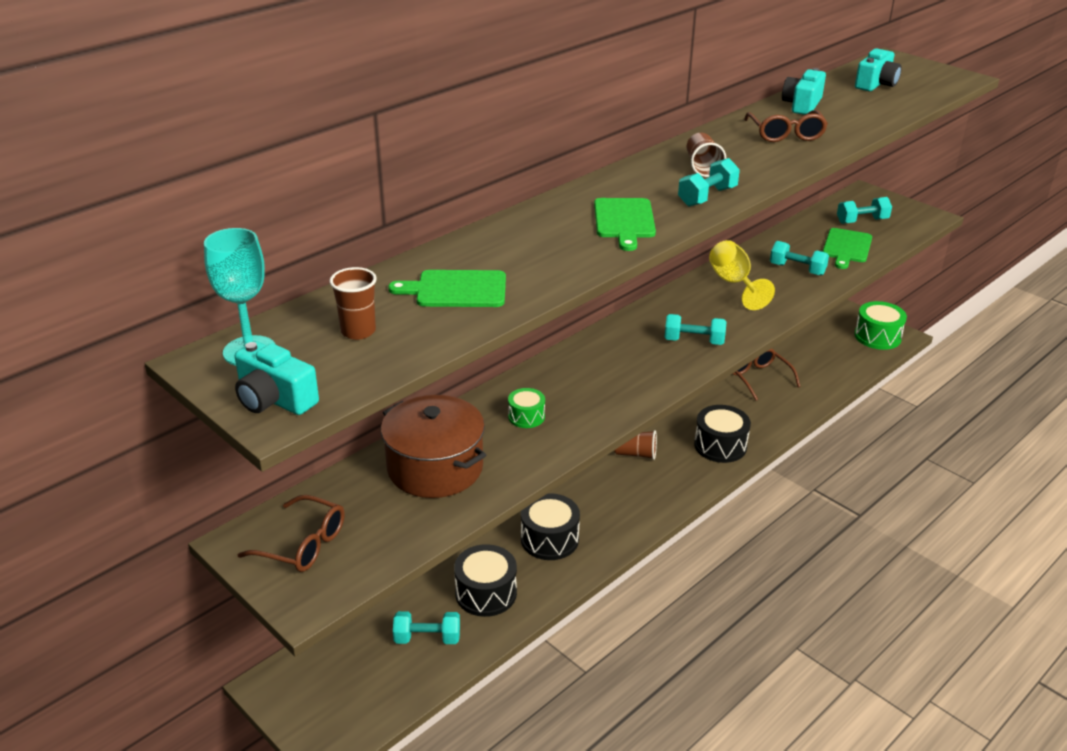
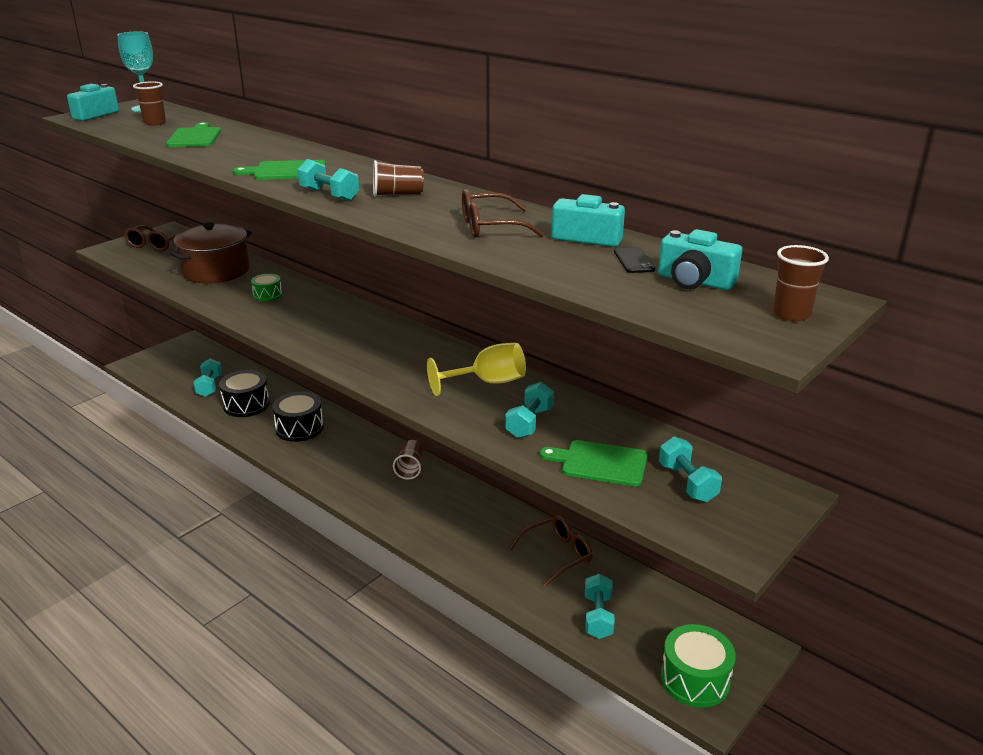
camera: 85 degrees right, 5 degrees down
(694, 341) = (371, 359): turquoise dumbbell -> turquoise dumbbell (598, 616)
(720, 445) = (426, 520): black drum -> none
(844, 96) = (634, 260): none -> black phone
(917, 68) = (791, 314): none -> brown cup

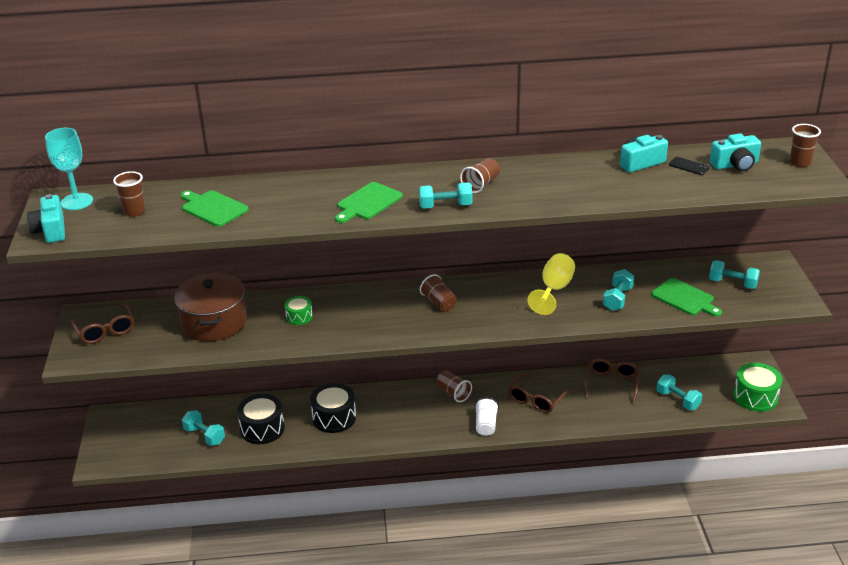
camera: 45 degrees left, 5 degrees up
(376, 339) = (439, 303): none -> brown cup
(388, 509) = (486, 425): none -> white cup
(490, 227) = (583, 181): brown glasses -> brown glasses (536, 399)
(529, 423) = (617, 299): turquoise dumbbell -> turquoise dumbbell turned 45 degrees clockwise
(600, 463) = (684, 298): green cutting board -> green cutting board turned 105 degrees counterclockwise

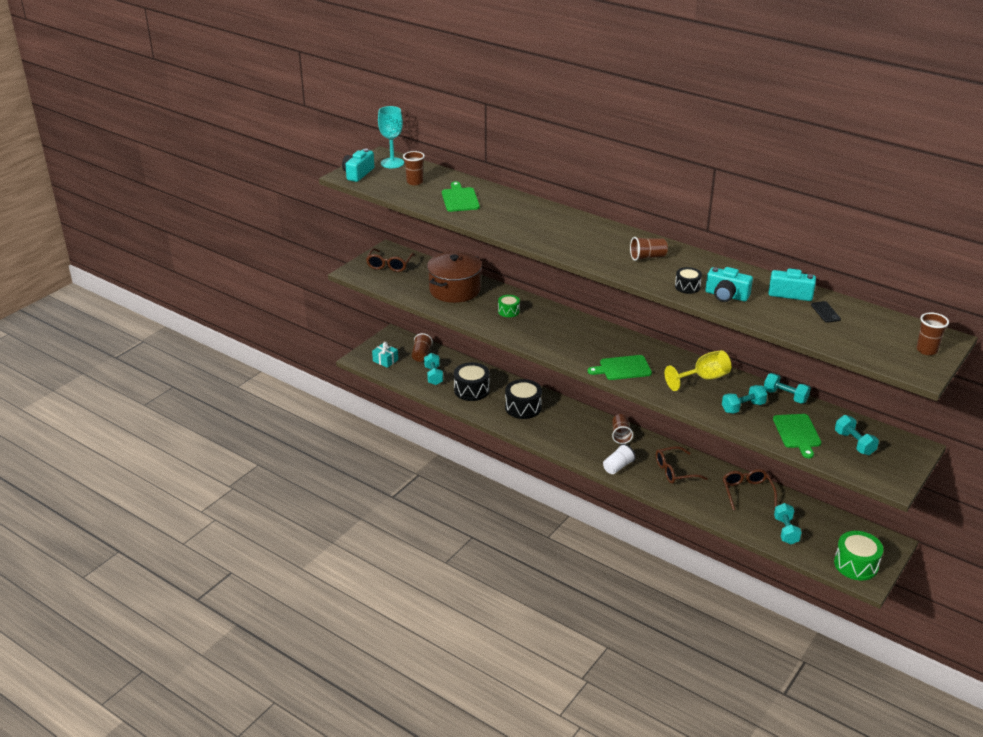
camera: 40 degrees right, 0 degrees up
(131, 448) = (385, 360): none -> turquoise gift
(368, 202) = (556, 236): green cutting board -> green cutting board (623, 368)
(439, 303) = (609, 347): brown cup -> brown cup (421, 354)
(445, 206) = (602, 260): turquoise dumbbell -> turquoise dumbbell (785, 396)
(555, 196) = (687, 287): none -> black drum
(611, 384) = (747, 492): brown glasses -> brown glasses turned 60 degrees counterclockwise
(735, 165) = (866, 328): turquoise camera -> turquoise camera (726, 296)

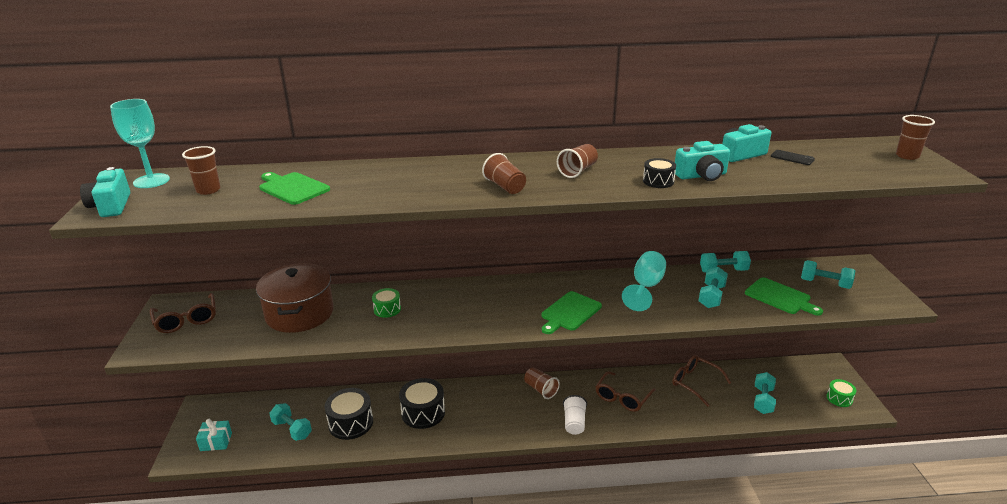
camera: 40 degrees left, 5 degrees down
(421, 354) = (255, 412): brown cup -> brown cup (505, 186)
(703, 378) = (645, 287): yellow goblet -> turquoise goblet
(786, 531) = (763, 400): turquoise dumbbell -> turquoise dumbbell turned 60 degrees clockwise
(856, 564) = (839, 398): green drum -> green drum, size x0.57

